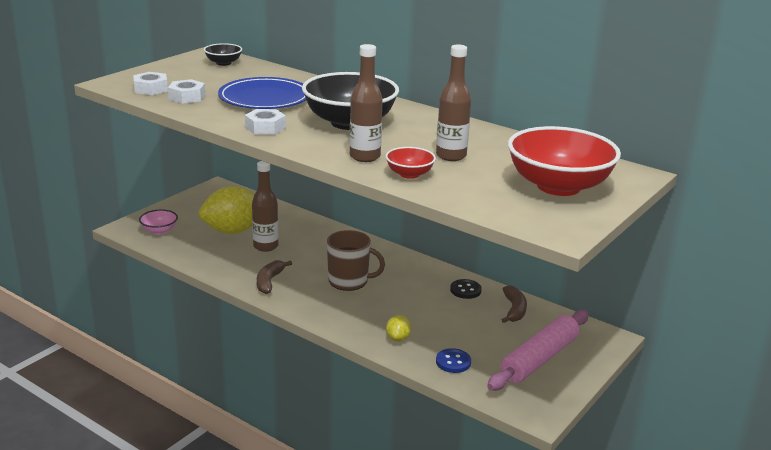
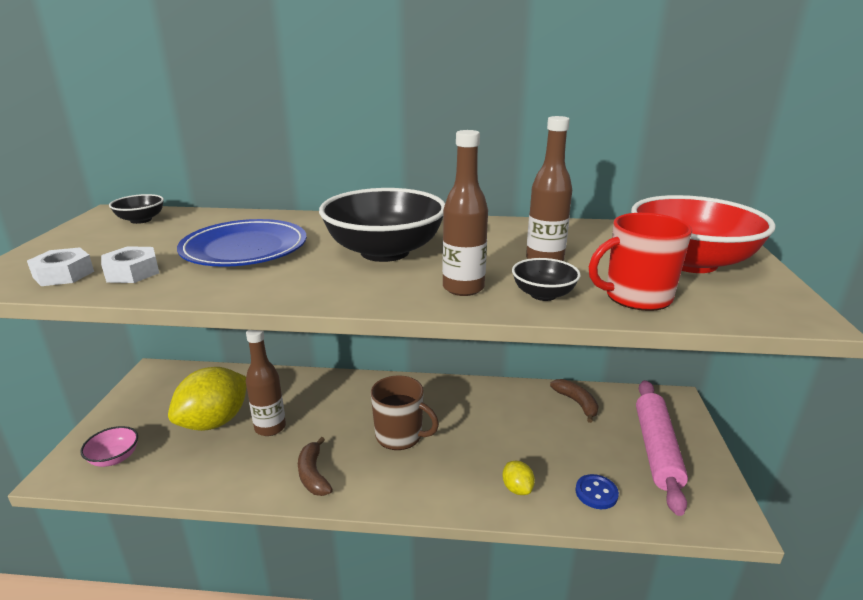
camera: 30 degrees left, 0 degrees up
(265, 128) = (292, 285): white nut -> none
(349, 281) = (400, 436): brown mug -> brown mug turned 45 degrees clockwise
(409, 174) = (543, 294): red bowl -> black bowl
(465, 290) = (515, 399): black button -> none
(469, 192) = (636, 297): none -> red mug

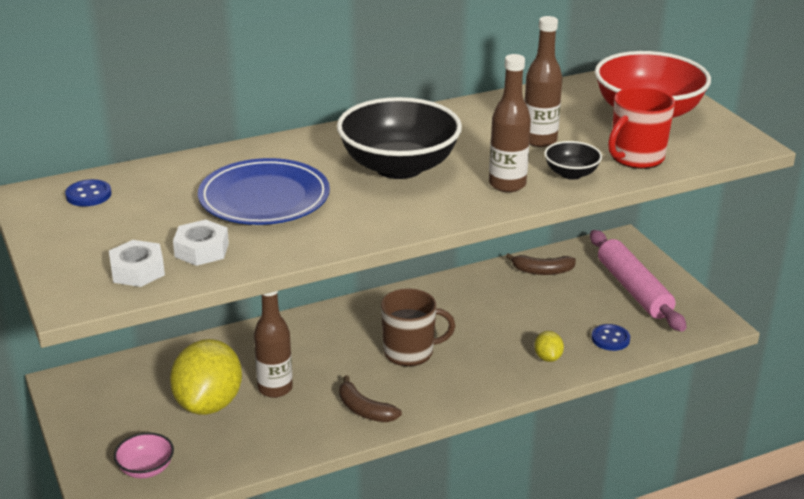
camera: 30 degrees left, 5 degrees up
(141, 220) = (88, 195): black bowl -> blue button
(517, 488) = (548, 357): yellow lemon -> yellow lemon turned 45 degrees clockwise
(576, 403) = (542, 271): brown banana -> brown banana turned 150 degrees clockwise

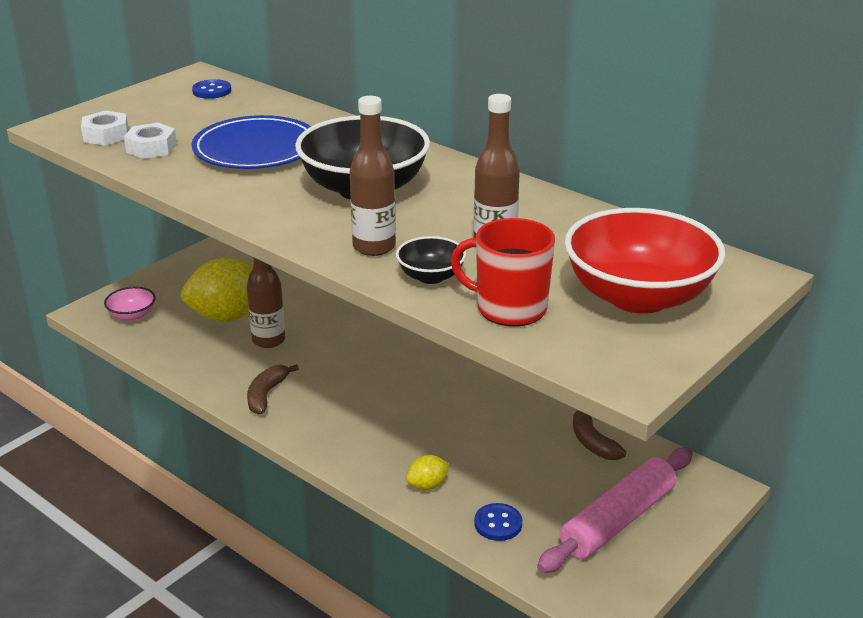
camera: 65 degrees right, 0 degrees up
(410, 352) = (373, 395): brown mug -> none

